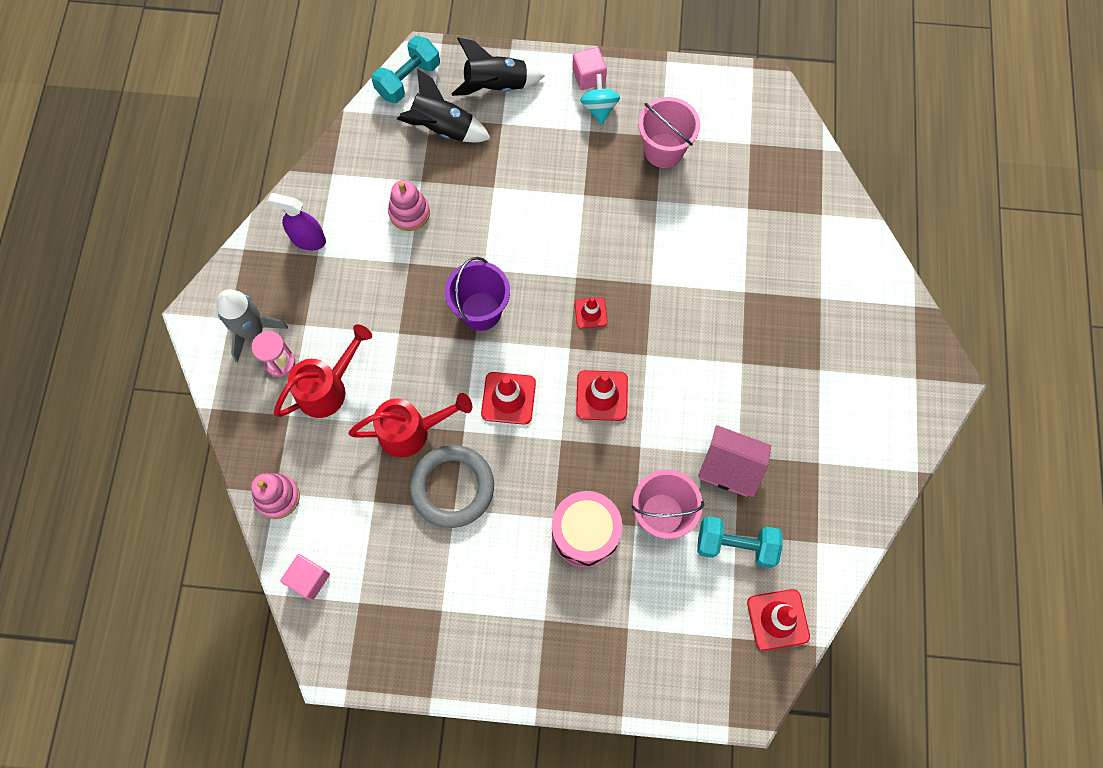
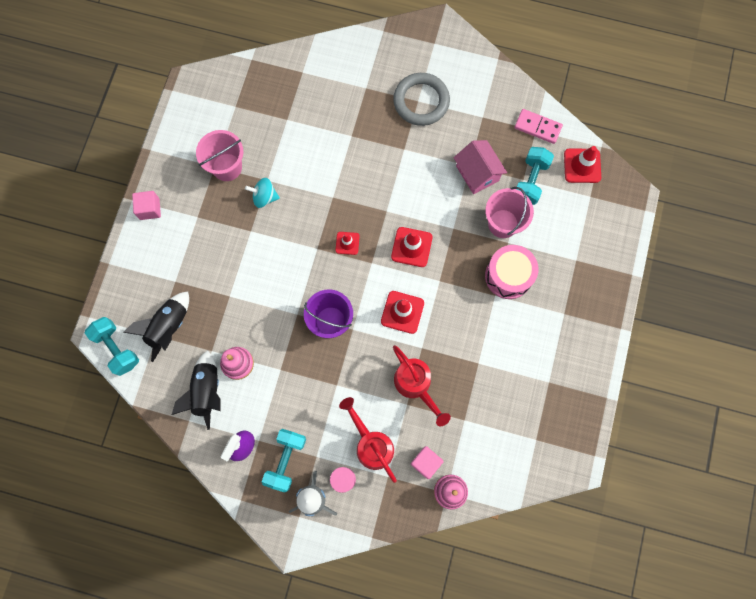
camera: 80 degrees left, 5 degrees up
(296, 290) = (286, 460): none -> turquoise dumbbell
(309, 579) = (514, 474): pink cube -> pink cube (426, 462)
(411, 431) = (416, 385): red watering can -> red watering can turned 150 degrees clockwise
(452, 487) = (462, 362): grey ring -> grey ring (421, 101)
(496, 86) = (140, 280): black rocket -> black rocket (206, 391)
(599, 108) = (179, 206): turquoise spinning top -> turquoise spinning top (264, 197)
(729, 468) = (477, 173): pink house -> pink house turned 60 degrees counterclockwise
(823, 545) = (537, 127): none -> pink domino

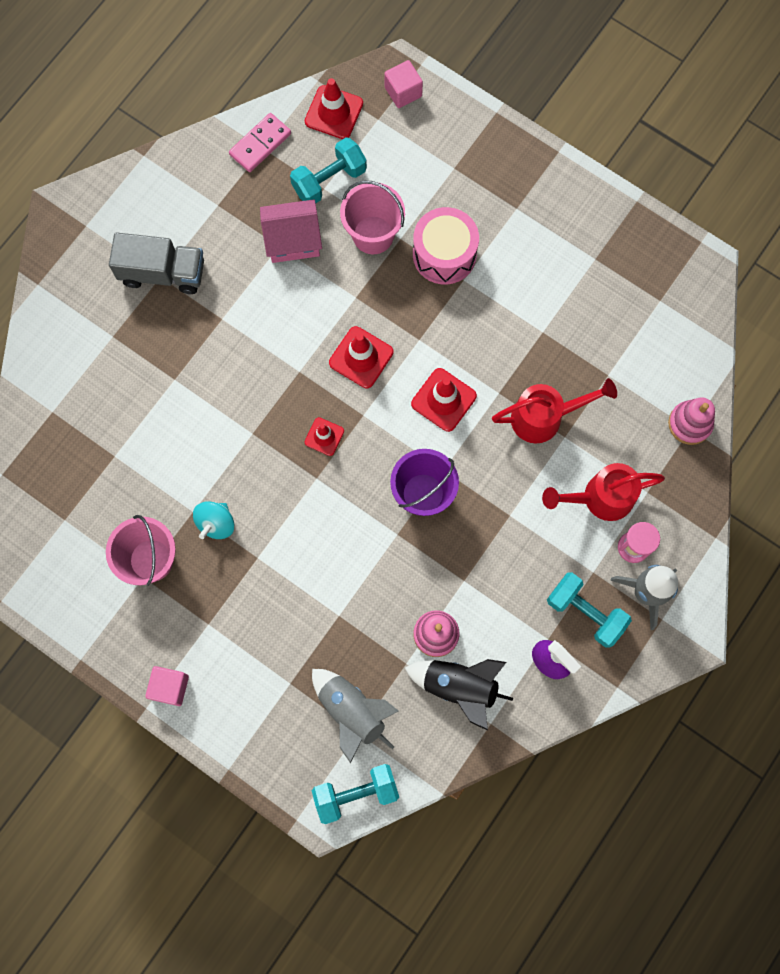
camera: 70 degrees left, 0 degrees up
(168, 327) = (352, 711): black rocket -> grey rocket
(421, 101) = (163, 273): grey ring -> grey truck
(426, 462) = (645, 440): pink cube -> pink cube (403, 92)
(530, 181) = (329, 180): turquoise dumbbell -> turquoise dumbbell turned 75 degrees counterclockwise

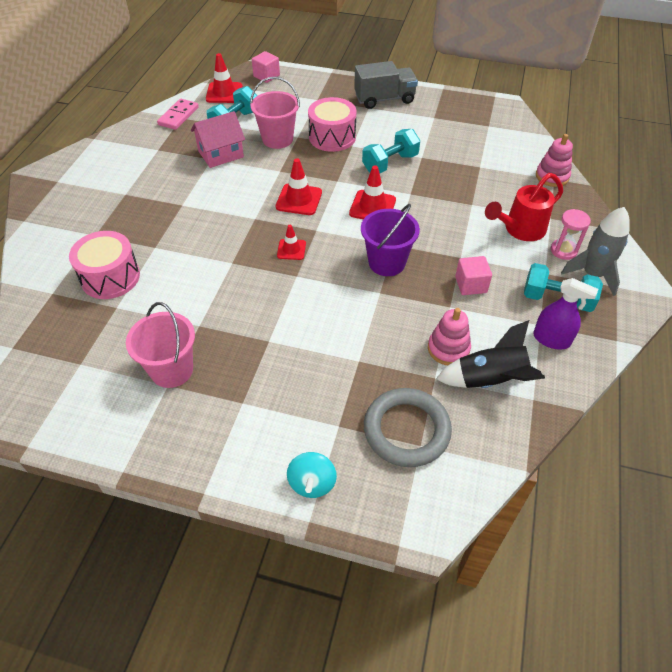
camera: 20 degrees left, 25 degrees down
(117, 410) = (110, 277): none -> pink drum
(163, 273) = (126, 191): grey truck -> grey truck (384, 99)
(170, 687) = (222, 466): pink cube -> pink cube (471, 285)
(216, 523) = (223, 327): turquoise spinning top -> turquoise spinning top (312, 483)
(352, 711) = (406, 430): grey rocket -> grey ring
(356, 793) = (445, 498): turquoise dumbbell -> turquoise dumbbell (390, 163)
(544, 417) = (451, 198): red watering can -> none

